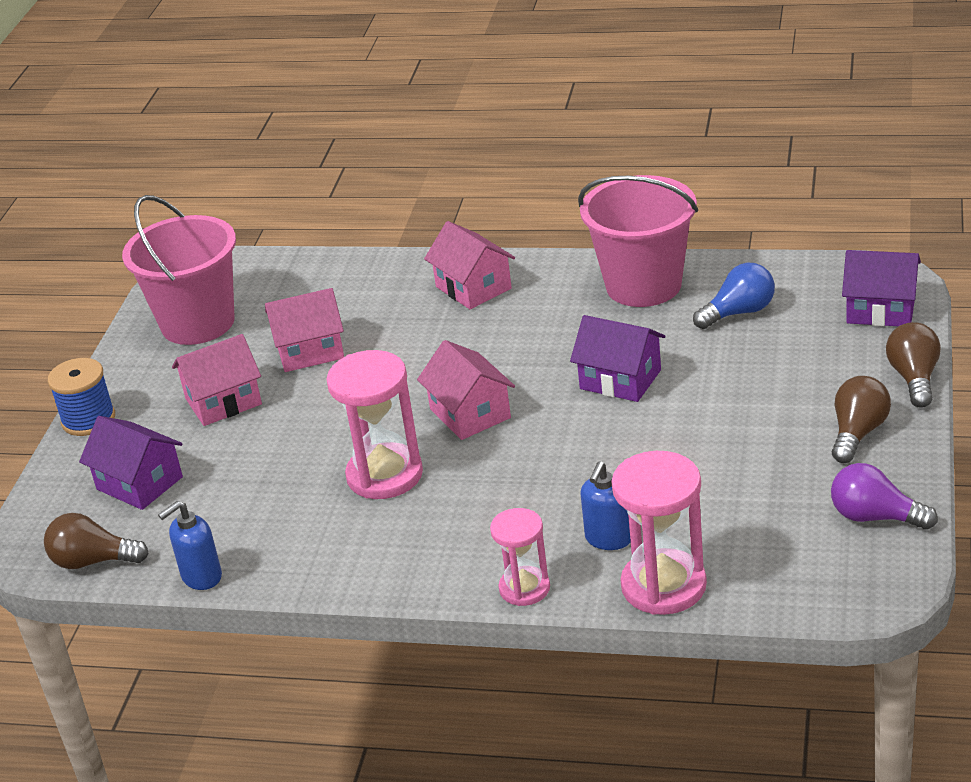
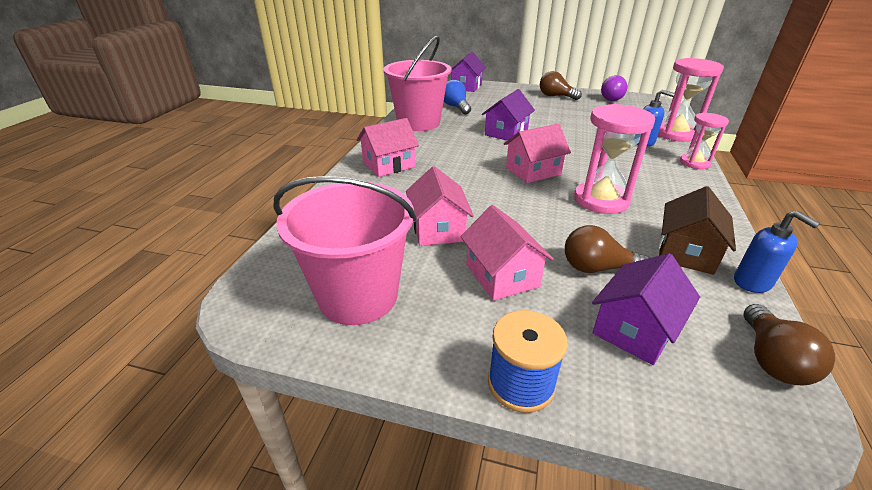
camera: 90 degrees left, 0 degrees up
(260, 535) = (686, 252): none -> brown house
(914, 378) = (518, 86): brown light bulb -> brown light bulb (597, 268)

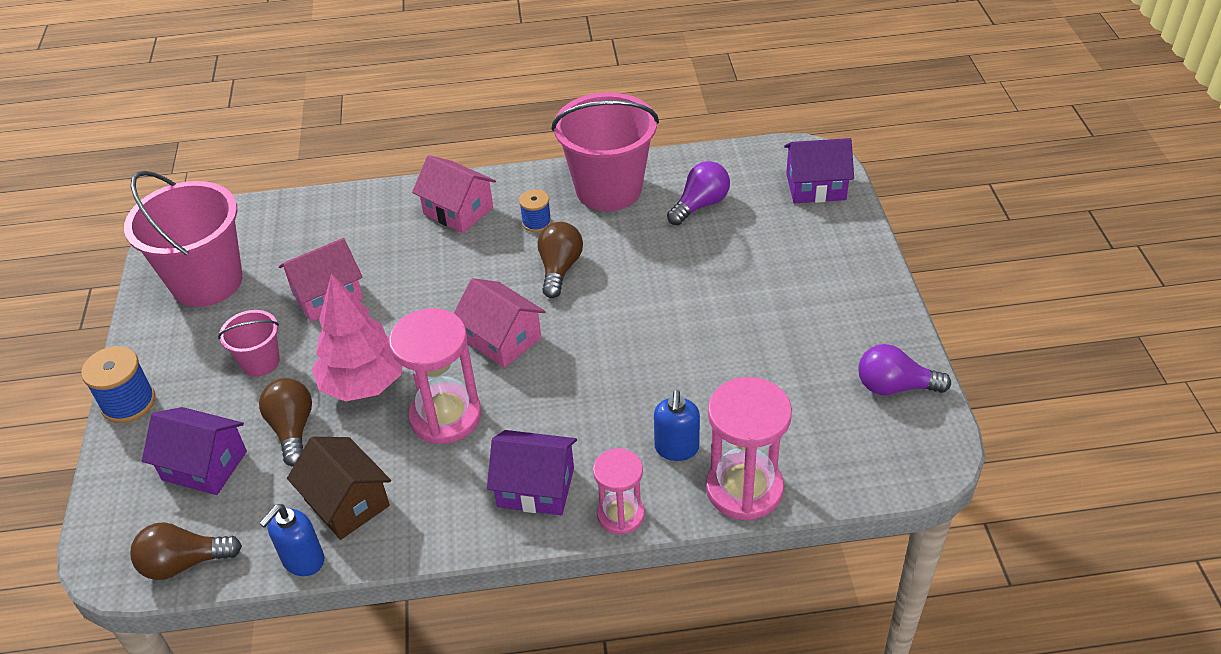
camera: 70 degrees right, 10 degrees up
(428, 144) = (536, 222): none -> blue spool
(456, 107) = (700, 205): blue light bulb -> purple light bulb
(502, 275) = (260, 362): pink house -> pink bucket
(506, 132) = (624, 284): purple house -> purple house (536, 487)
(554, 227) = (364, 384): none -> pink tree
(555, 96) = (846, 307): brown light bulb -> brown light bulb (559, 269)
(686, 252) = (347, 503): brown house -> brown house turned 45 degrees clockwise

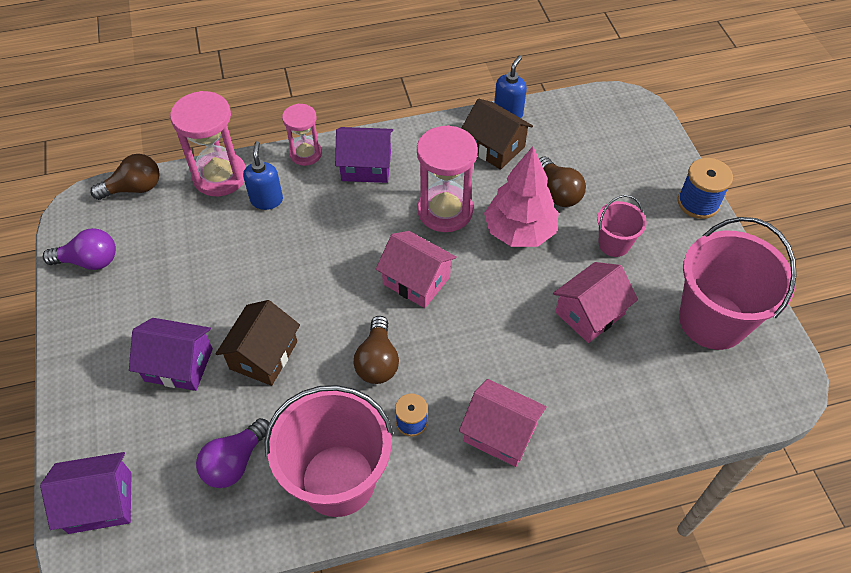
camera: 170 degrees right, 10 degrees up
(184, 563) = (583, 106): brown light bulb -> brown light bulb (134, 188)
(204, 465) = (608, 163): purple house -> purple house (178, 365)
(676, 280) = (263, 355): none -> brown house

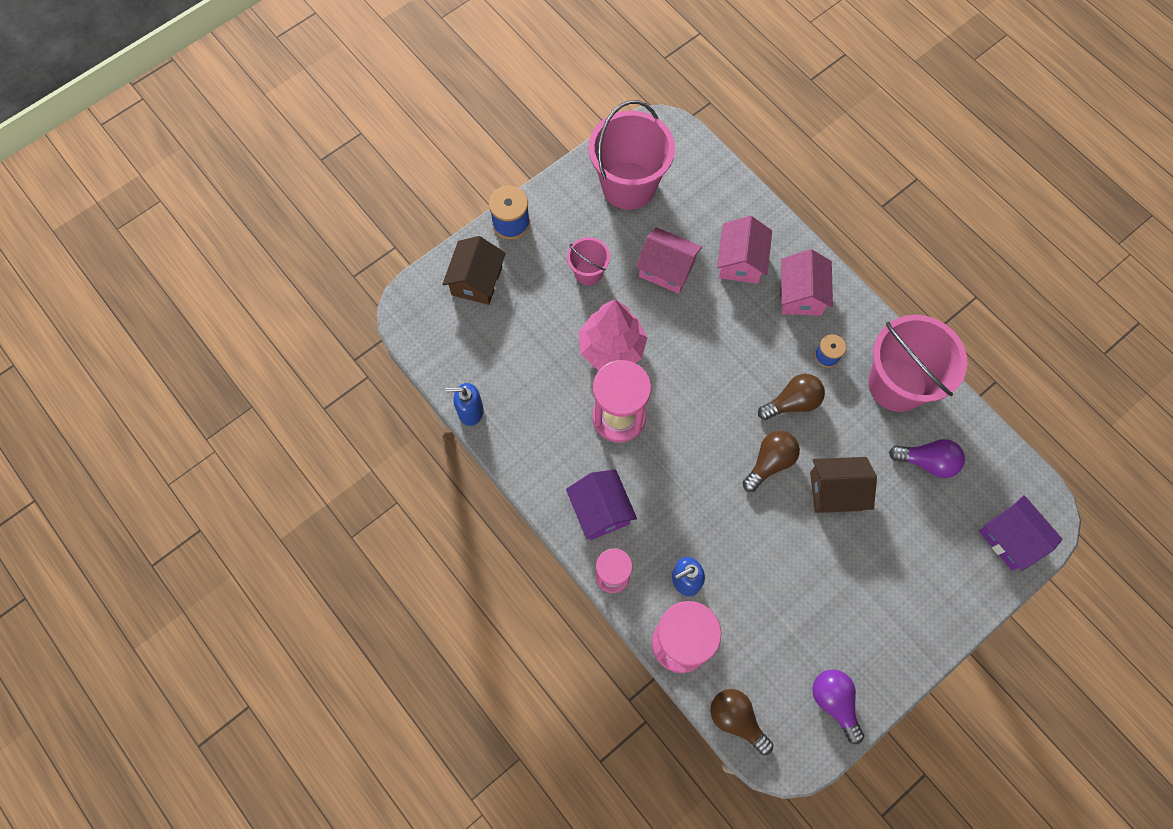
camera: 115 degrees left, 15 degrees up
(178, 365) = (881, 553): purple house -> none
(416, 280) = (704, 408): pink house -> pink house (740, 261)
(494, 147) = (522, 406): brown house -> brown house (477, 280)
(558, 192) = (552, 333): brown light bulb -> brown light bulb (770, 462)

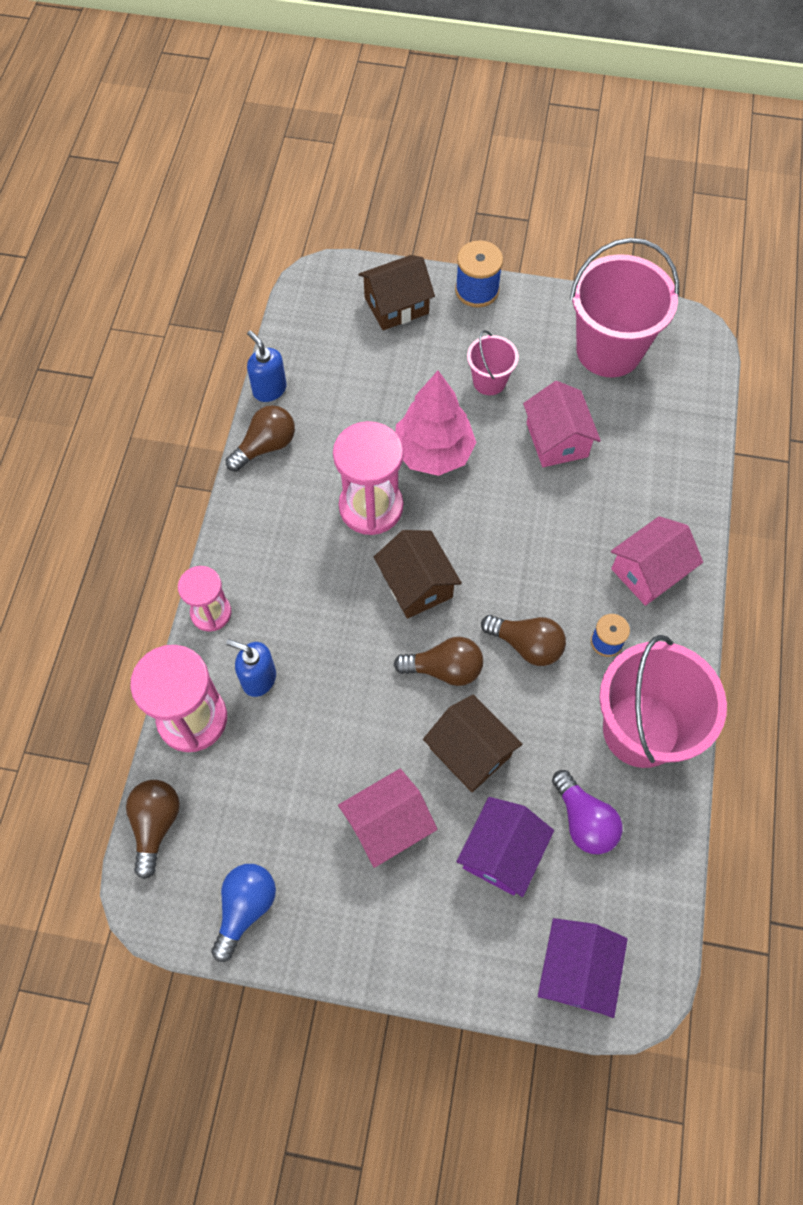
camera: 50 degrees right, 5 degrees down
(514, 447) = (265, 446): none -> brown light bulb
(600, 510) = (266, 557): purple house -> purple house (501, 853)
(698, 433) = (416, 584): none -> brown house
(740, 261) = (629, 495): pink house -> pink house (388, 825)
(834, 702) = (245, 908): purple light bulb -> blue light bulb

